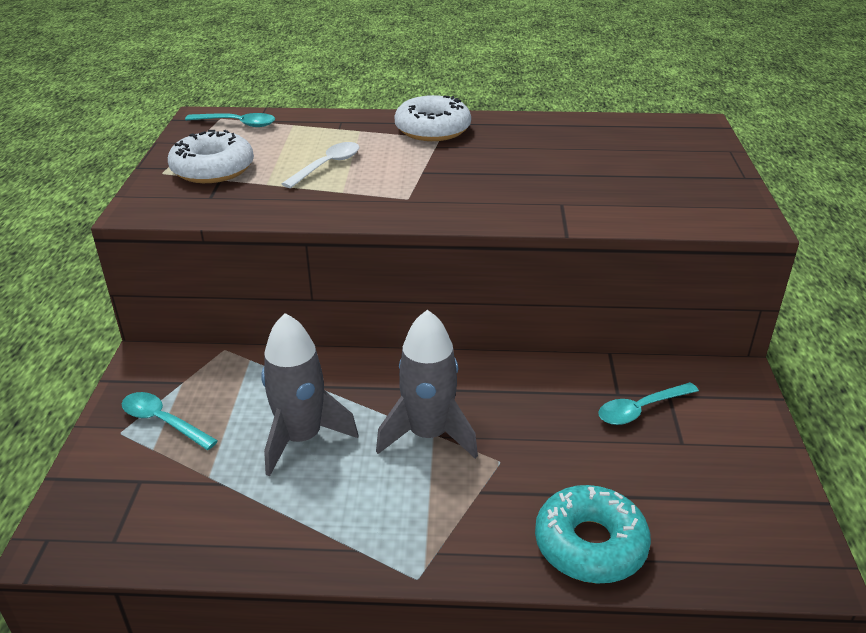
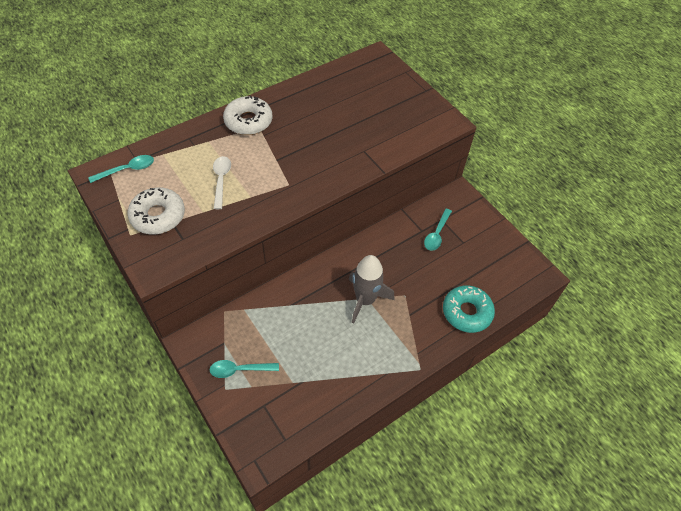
camera: 40 degrees left, 20 degrees up
(301, 438) = (313, 336): grey rocket -> none

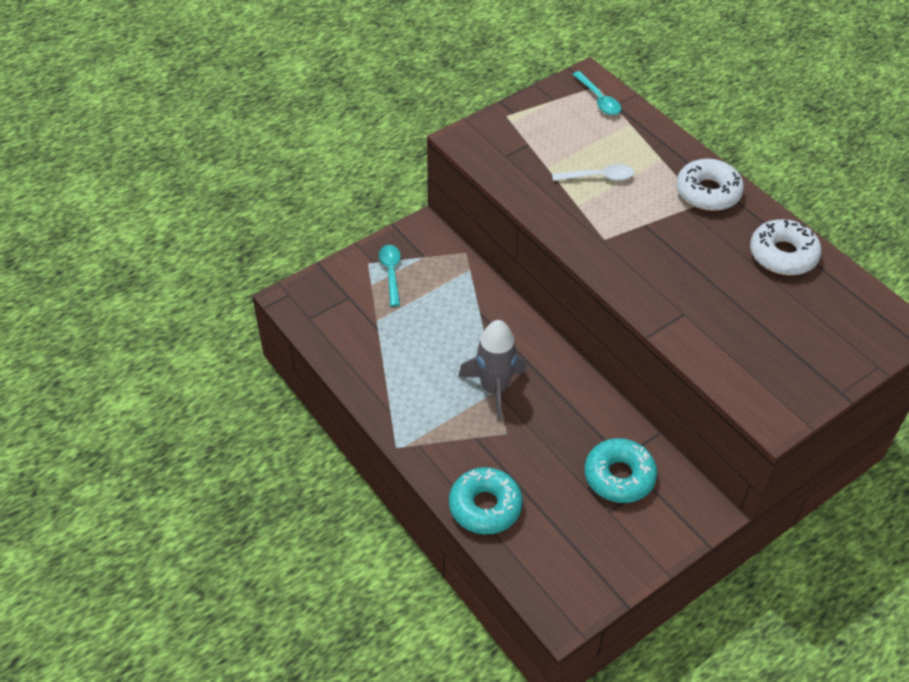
camera: 90 degrees right, 5 degrees down
(158, 216) = (535, 132): white donut -> white donut (783, 255)
(437, 234) = (619, 476): turquoise spoon -> turquoise donut

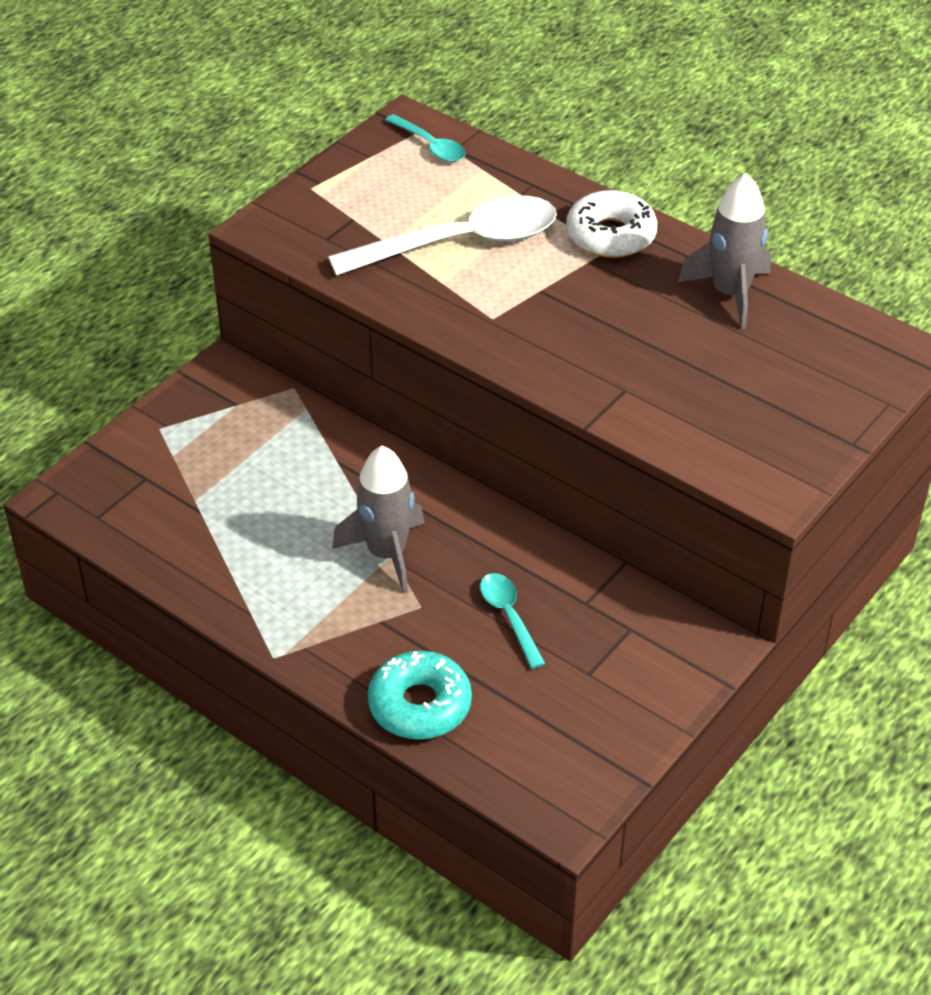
camera: 15 degrees left, 5 degrees down
(391, 273) = (196, 435): turquoise spoon -> turquoise spoon (509, 617)
(598, 177) = (460, 243): white spoon -> white spoon, size x2.06
(619, 476) = (588, 627): turquoise donut -> none
(783, 255) = (730, 293): white donut -> grey rocket

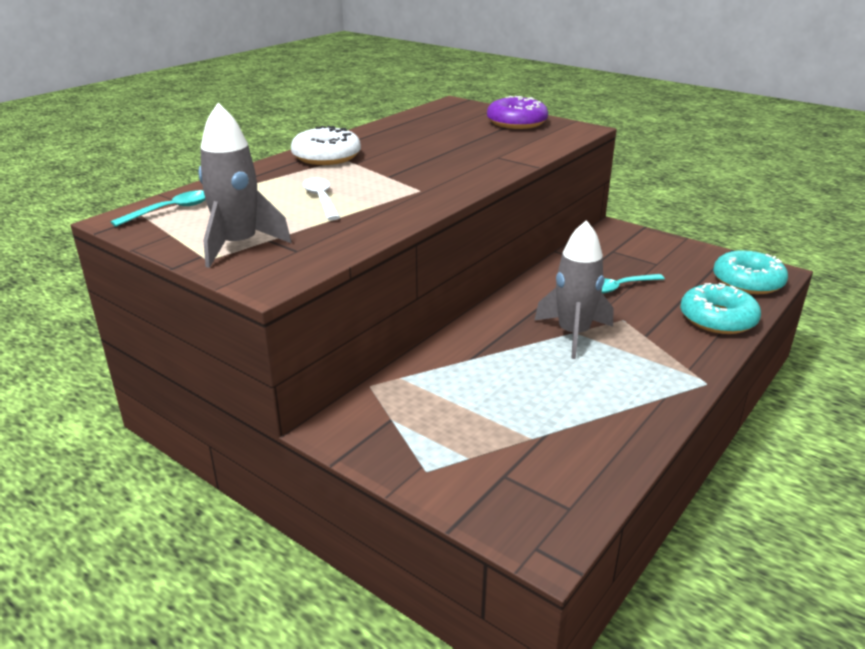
camera: 90 degrees left, 15 degrees down
(460, 243) = (321, 199): white spoon -> white spoon, size x0.49
(531, 771) = (747, 282): none -> turquoise donut
(730, 293) = (398, 132): grey rocket -> grey rocket (238, 245)
(799, 419) = (516, 122): none -> purple donut

